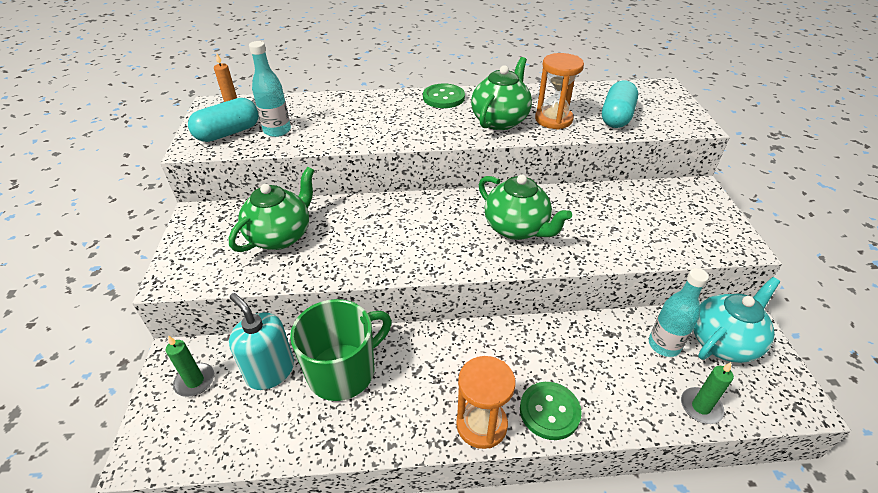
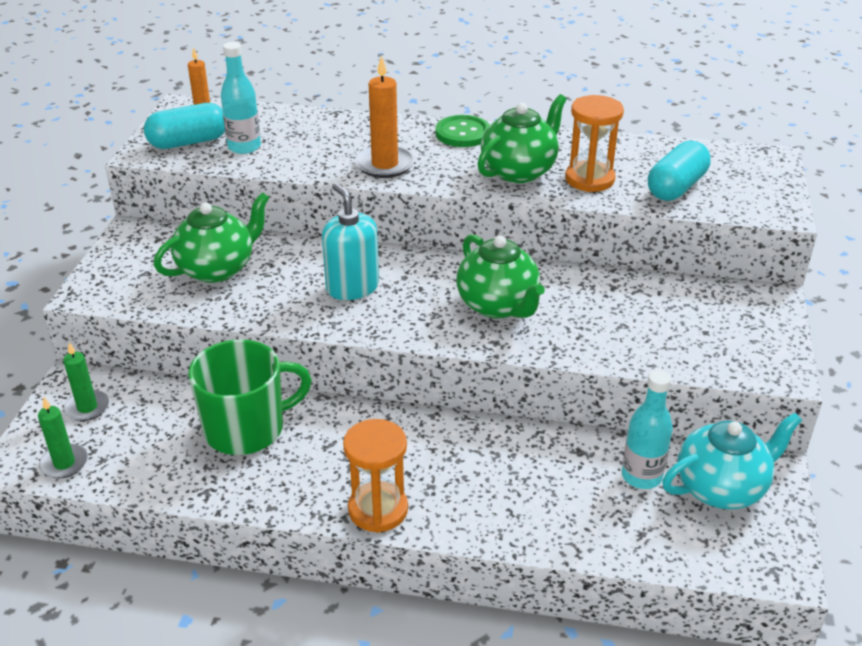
camera: 15 degrees right, 5 degrees down
(270, 371) = (168, 413): turquoise soap dispenser -> turquoise soap dispenser (352, 287)
(396, 129) = (385, 164): none -> orange candle
(549, 411) = (462, 513): green button -> none
(700, 407) = (648, 546): green candle -> green candle (64, 463)

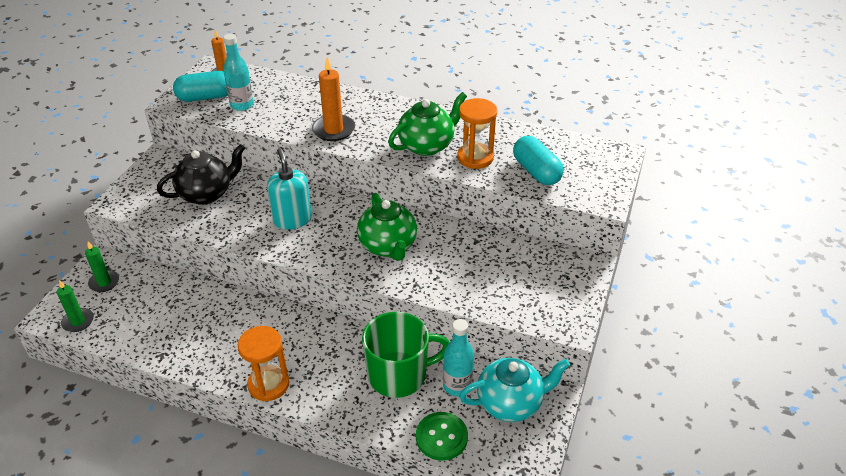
camera: 10 degrees right, 5 degrees up
(217, 269) = (207, 194): green teapot -> black teapot
(246, 429) = (202, 312): green mug -> green mug (399, 375)
(463, 133) = (399, 109): green button -> green button (441, 437)
(676, 187) = (536, 171): turquoise capsule -> turquoise capsule turned 75 degrees counterclockwise

